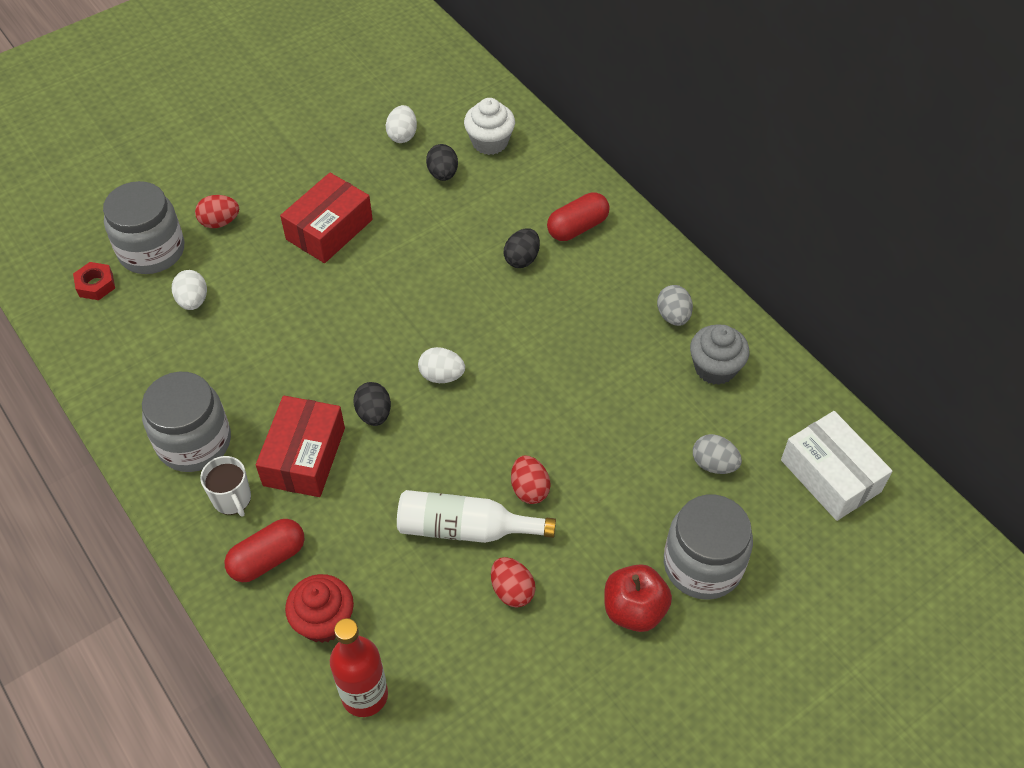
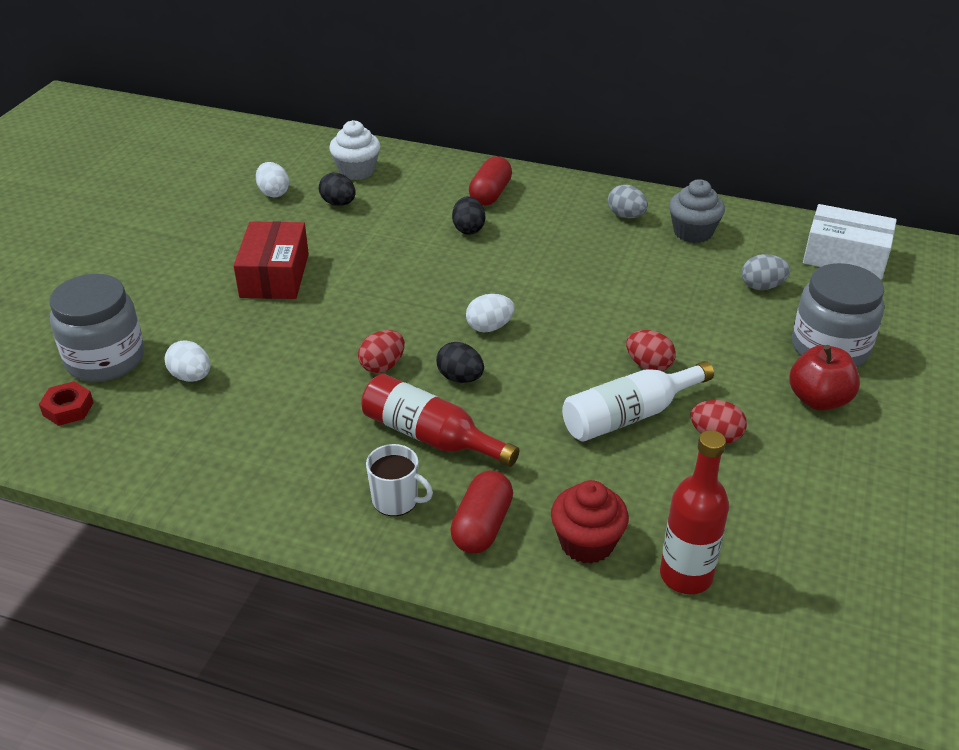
camera: 35 degrees left, 15 degrees down
(194, 442) = (309, 477): grey jar -> none
(220, 222) = (157, 311): red egg -> red egg (382, 366)
(304, 456) = (430, 436): red box -> red bottle

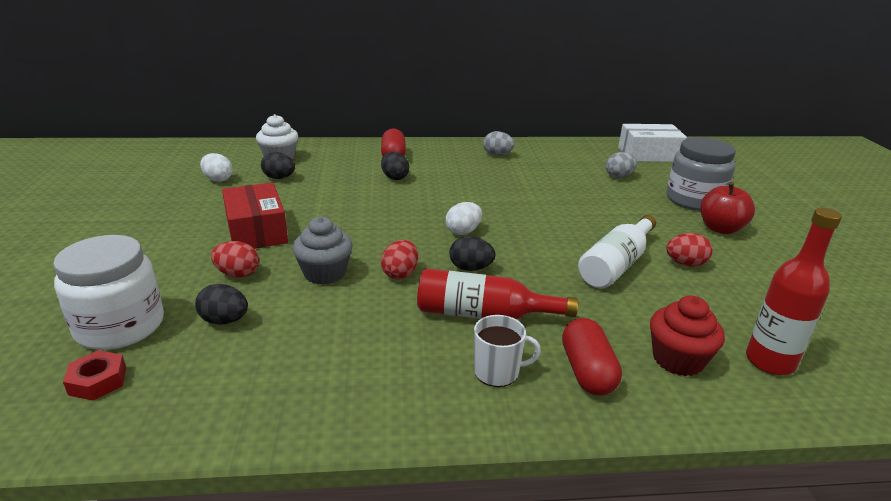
camera: 25 degrees left, 10 degrees down
(105, 359) = (120, 326): grey jar -> white jar
(191, 377) = (225, 320): white egg -> black egg
(648, 365) = (597, 232): red egg -> red egg (238, 274)
(693, 232) = (548, 156): grey cupcake -> grey cupcake (325, 273)

